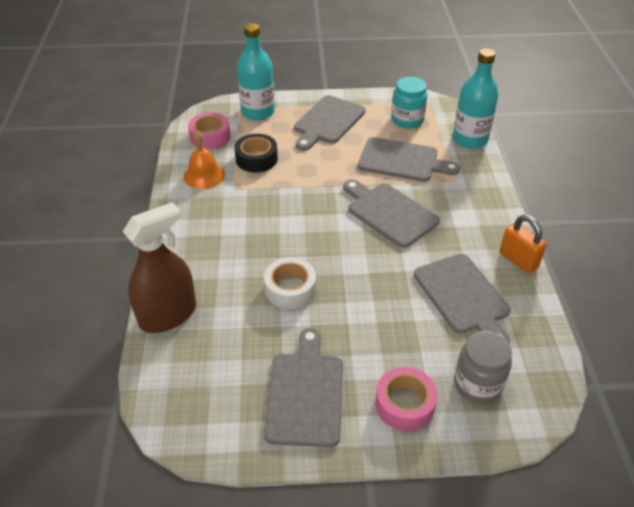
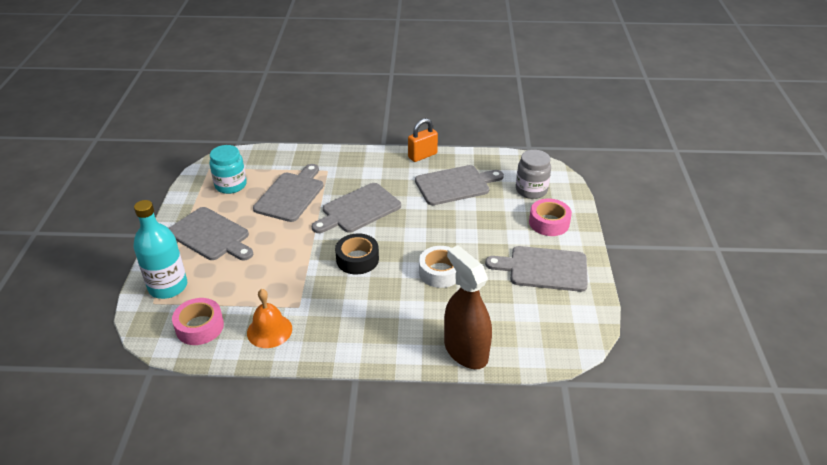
camera: 85 degrees left, 5 degrees down
(256, 159) = (255, 289): black tape -> black tape (357, 259)
(470, 139) = (274, 155): turquoise bottle -> none

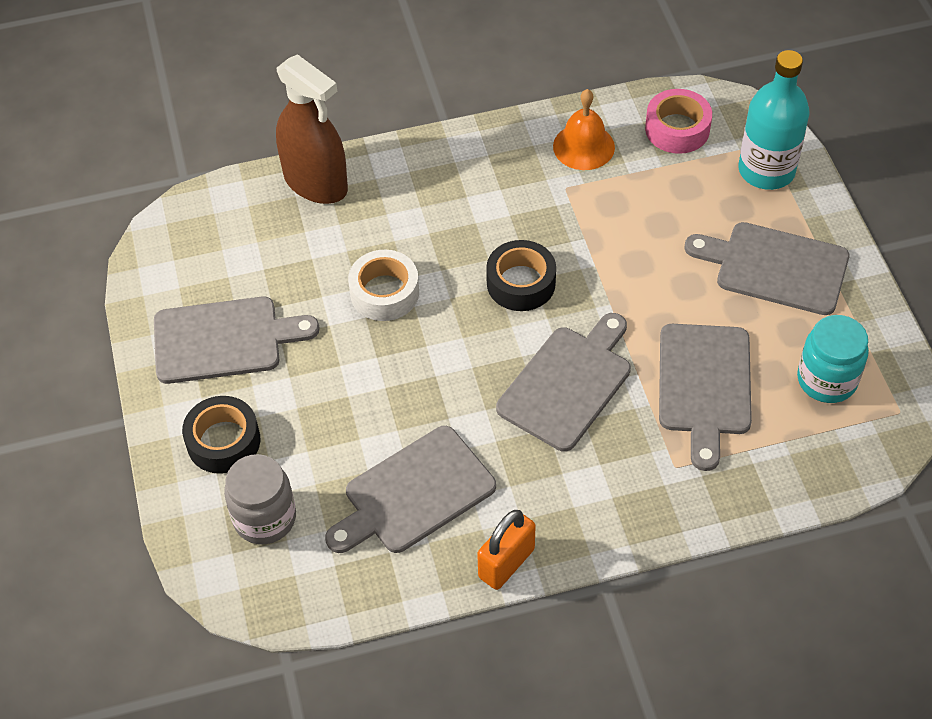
camera: 165 degrees right, 15 degrees up
(549, 223) = (223, 441): pink tape -> black tape

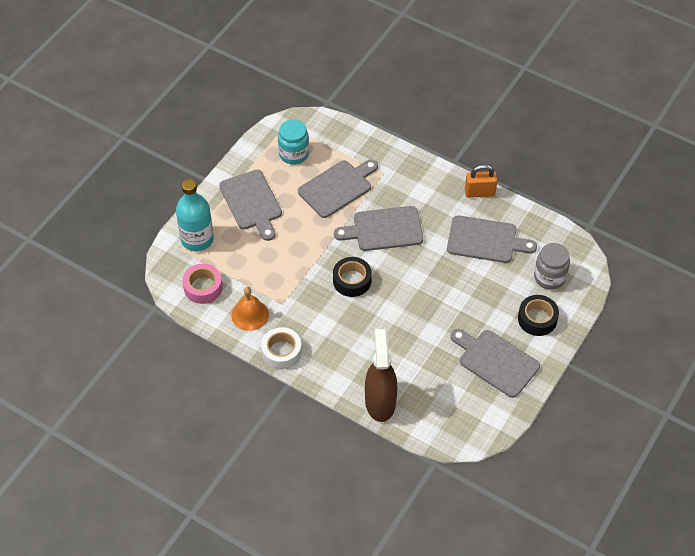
camera: 135 degrees left, 0 degrees up
(384, 293) = (409, 324): white tape -> white tape (281, 352)

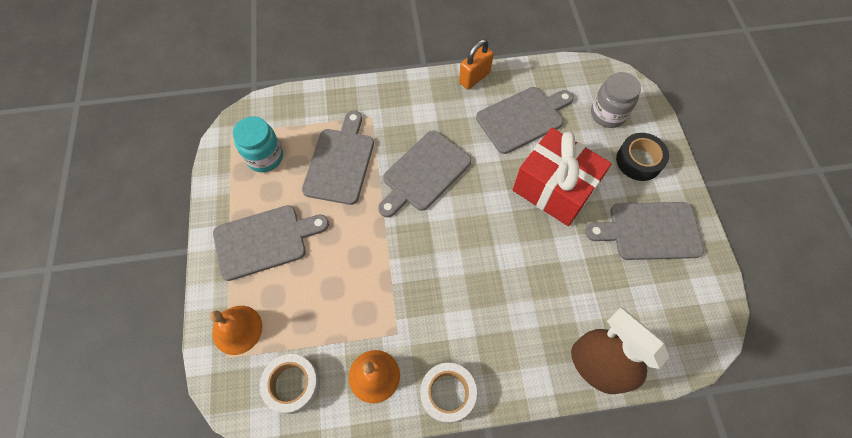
camera: 40 degrees left, 10 degrees up
(197, 239) = (237, 329): turquoise bottle -> orange bell
(203, 287) = (292, 385): pink tape -> white tape
(252, 202) = (264, 241): grey cutting board -> grey cutting board turned 45 degrees counterclockwise
(352, 280) = (443, 250): black tape -> none
(460, 295) = (554, 188): none -> red gift

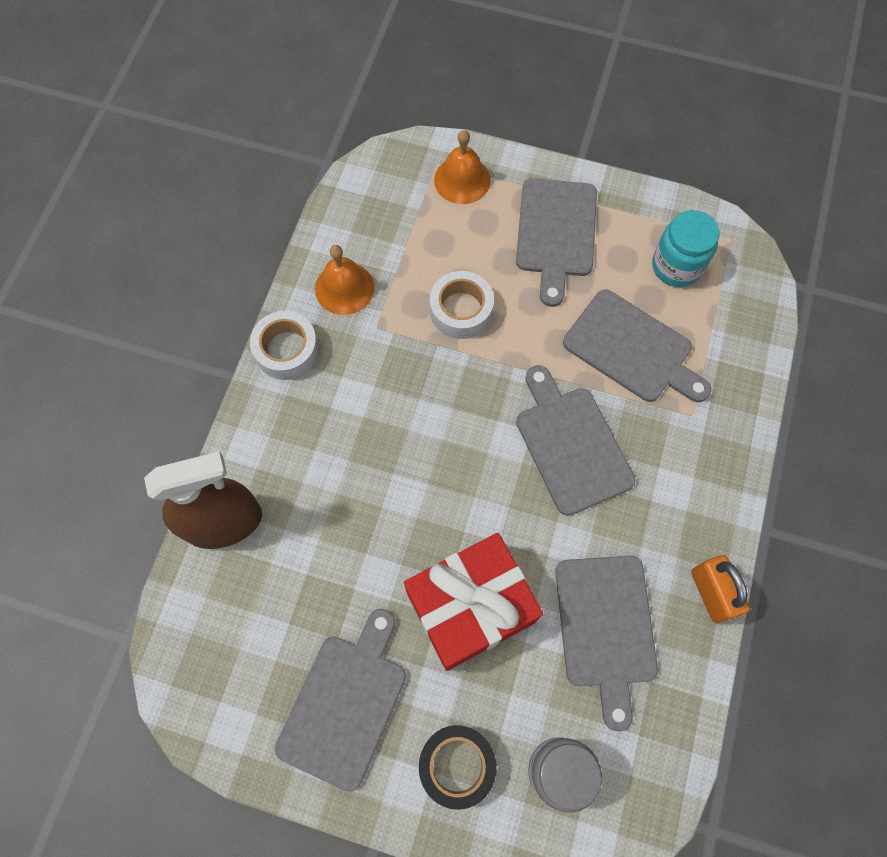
camera: 115 degrees right, 5 degrees up
(292, 385) = (377, 212): white tape -> white tape (461, 310)

